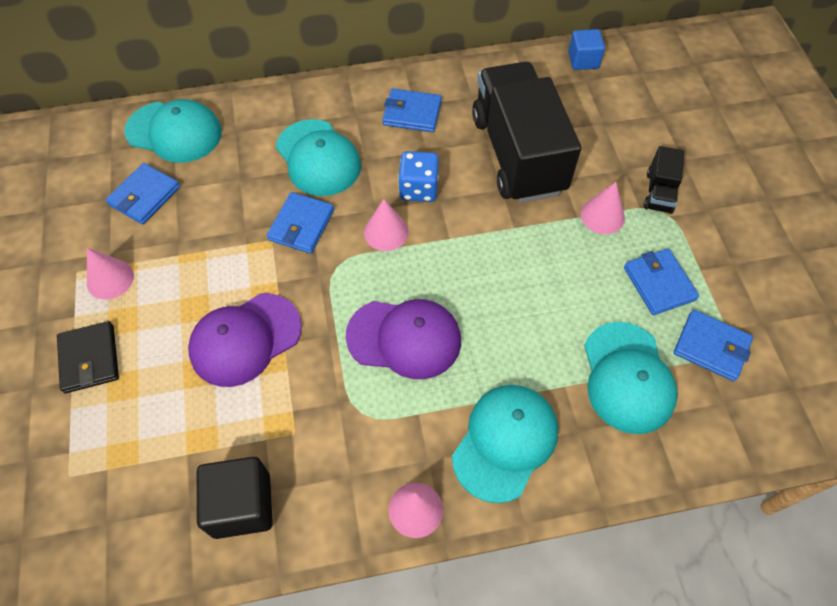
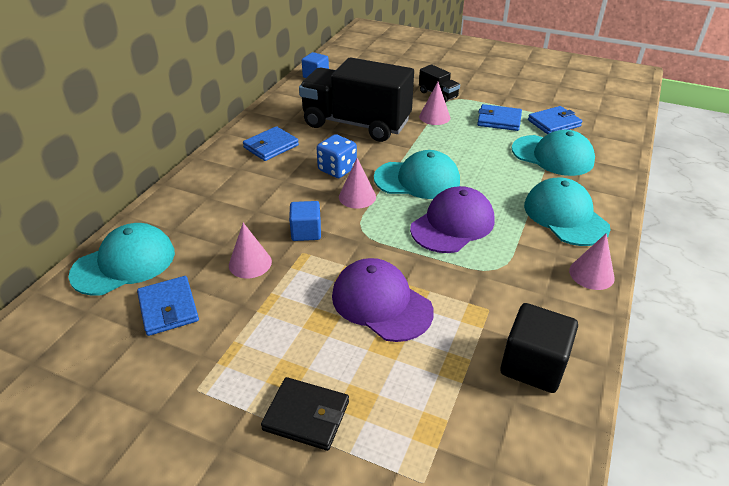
camera: 55 degrees left, 20 degrees down
(110, 279) = (232, 367): pink cone -> pink cone (250, 263)
(245, 339) = (381, 303): purple cap -> purple cap turned 135 degrees clockwise
(301, 225) = (306, 232): blue wallet -> blue cube
(318, 158) = (255, 200): turquoise cap -> turquoise cap (417, 180)

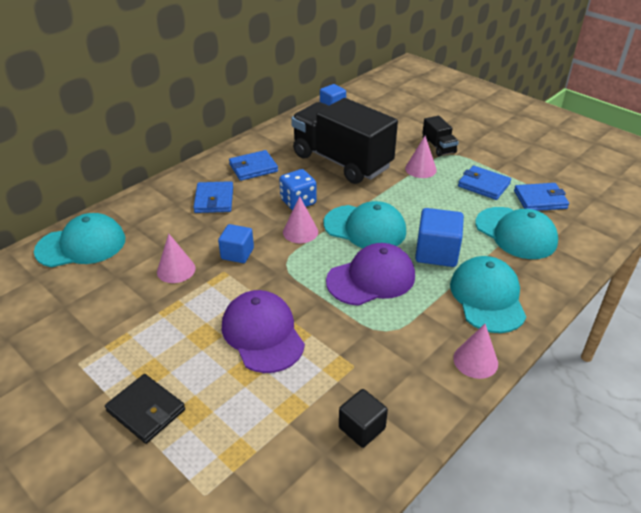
camera: 20 degrees right, 0 degrees up
(168, 308) = (93, 291): blue wallet -> blue wallet (214, 200)
(496, 187) = (436, 253): none -> blue cube
(533, 365) = (362, 428): black cube -> black cube, size x0.65

